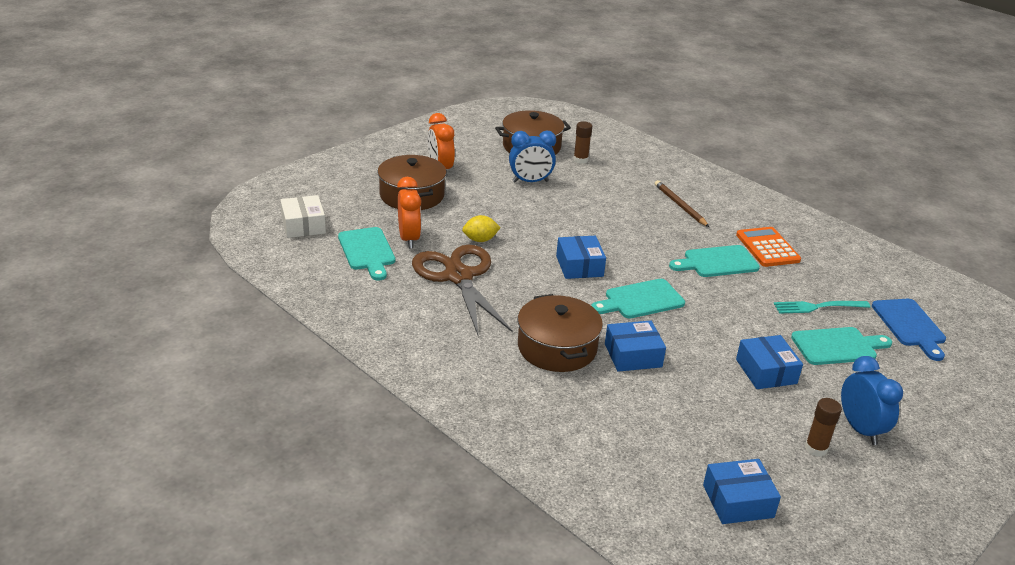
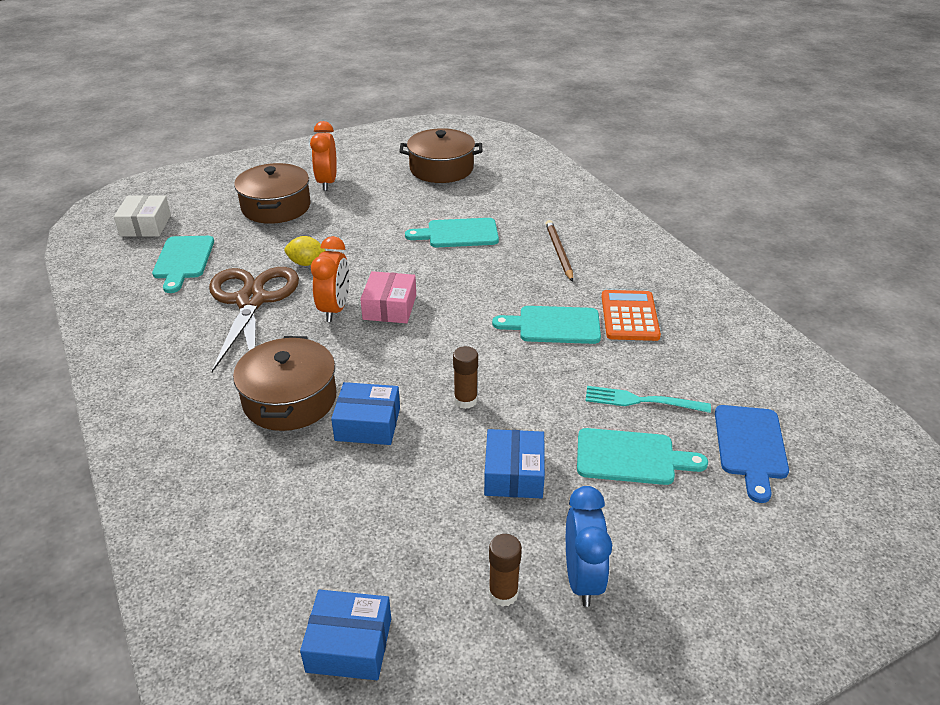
camera: 20 degrees right, 5 degrees up
(409, 239) = (235, 252): orange clock -> orange clock (335, 309)
(530, 181) = (410, 206): blue clock -> none
(579, 266) = (389, 307): blue box -> pink box
(580, 160) = (484, 188): brown glue stick -> brown glue stick (465, 400)
(640, 300) = (428, 358): turquoise cutting board -> turquoise cutting board (458, 234)

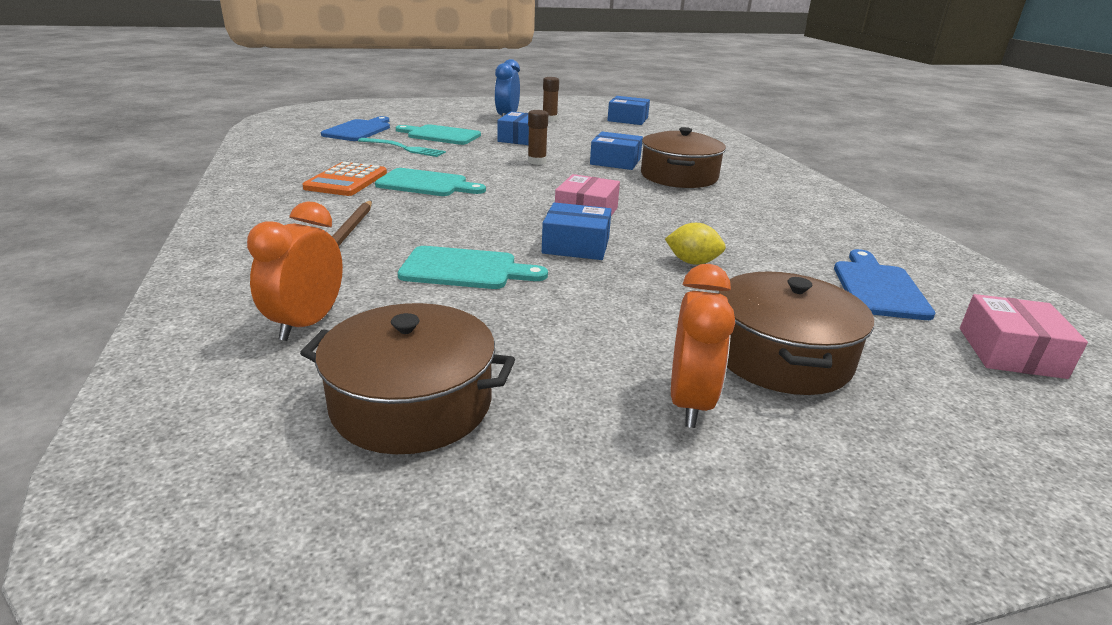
camera: 170 degrees left, 10 degrees down
(145, 225) = (1010, 352): white box -> pink box
(183, 260) = (878, 287): turquoise cutting board -> blue cutting board
(251, 301) = (748, 235): brown scissors -> none
(335, 309) = (647, 218): orange clock -> orange clock (307, 324)
(391, 266) = (576, 245): none -> blue box

